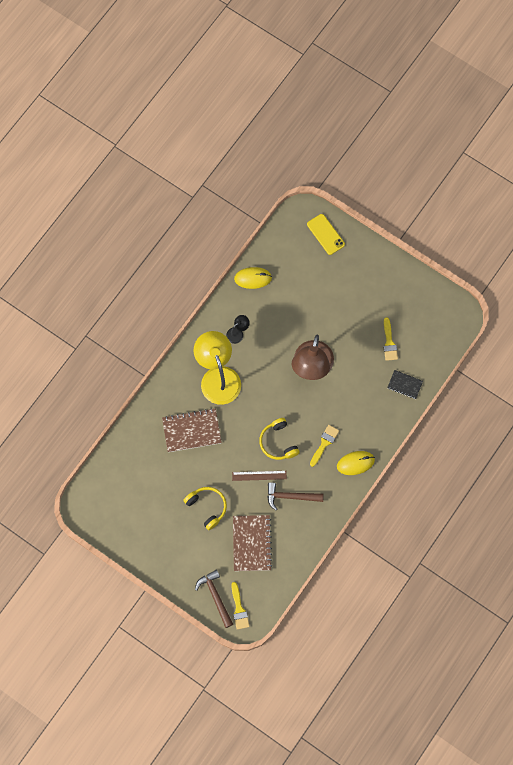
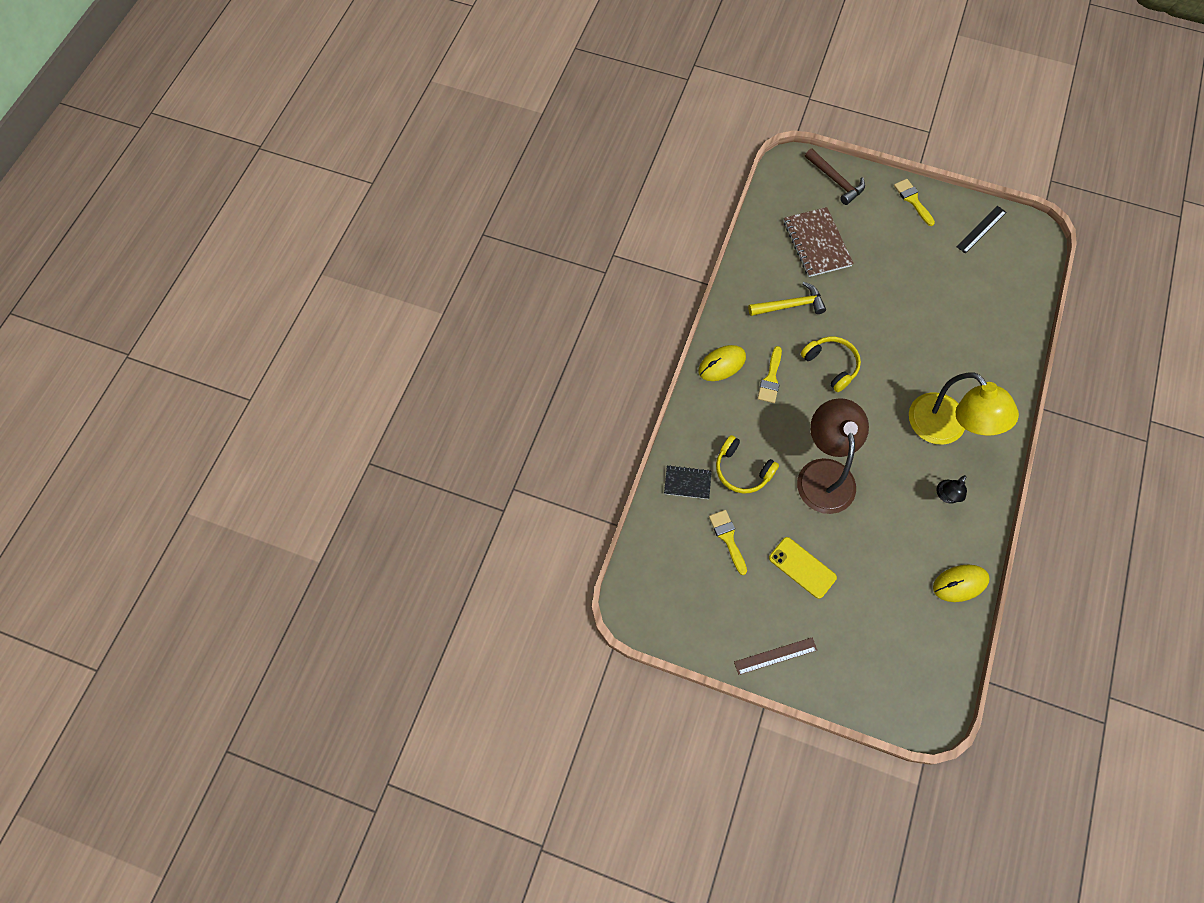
camera: 165 degrees right, 5 degrees down
(121, 522) = (981, 229): none -> black ruler
(191, 431) = (948, 352): brown notebook -> none
(207, 507) = (887, 269): yellow headphones -> yellow headphones (742, 470)
(239, 609) = (803, 174): yellow brush -> yellow brush (912, 200)
(259, 475) = (839, 320): brown ruler -> brown ruler (775, 656)
(291, 496) = (790, 305): brown hammer -> yellow hammer
(325, 234) = (880, 687): yellow phone -> yellow phone (802, 567)

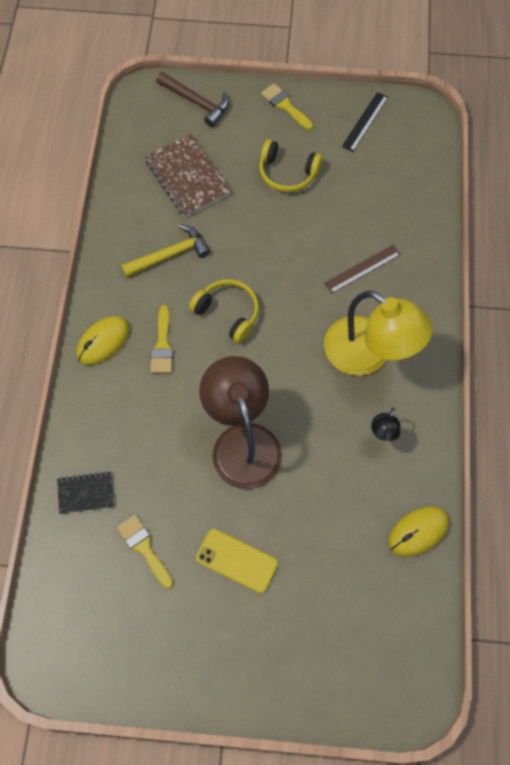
camera: 15 degrees left, 0 degrees up
(742, 470) = (147, 461): yellow headphones -> yellow headphones (287, 173)
(775, 656) = (224, 677): brown ruler -> brown ruler (362, 269)

